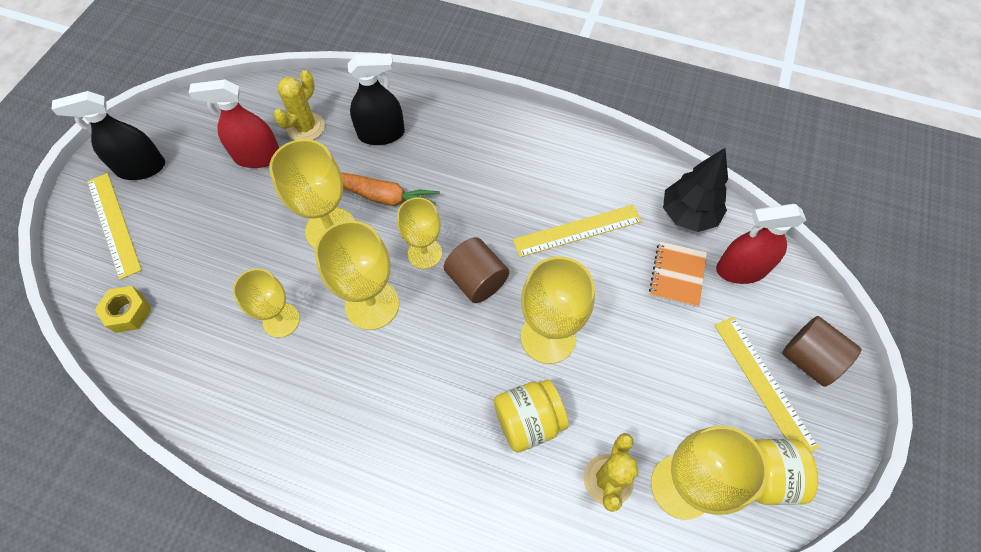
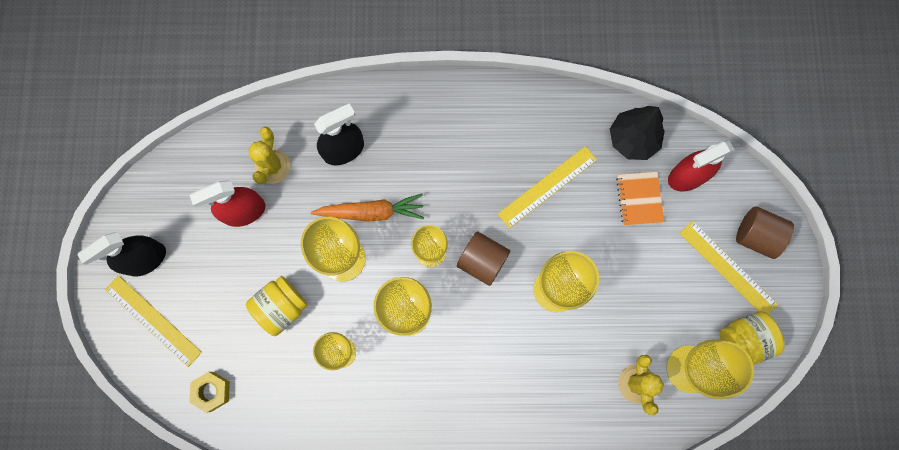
camera: 20 degrees left, 15 degrees up
(528, 421) = (565, 362): yellow jar -> yellow jar (281, 307)

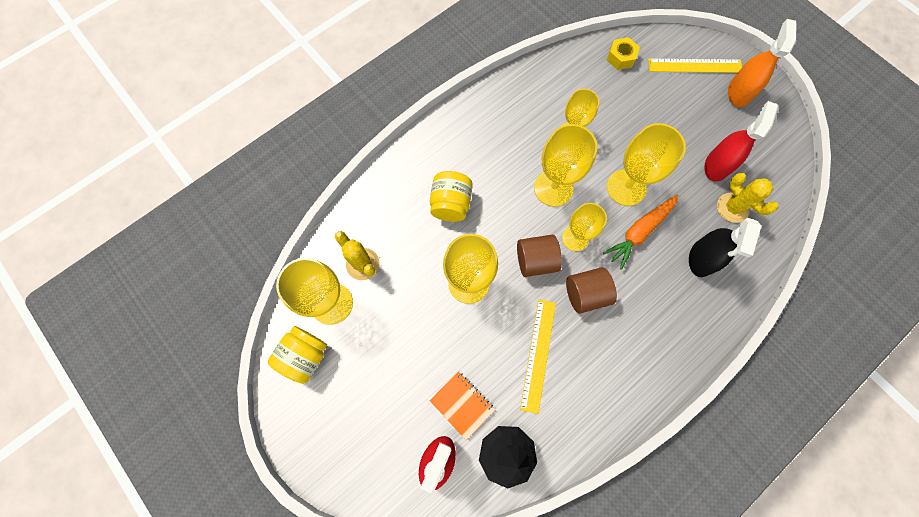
camera: 140 degrees right, 5 degrees down
(145, 259) = (738, 92): black spray bottle -> orange spray bottle
(281, 307) = (631, 130): yellow jar -> yellow jar (451, 204)
(728, 268) = (353, 405): yellow ruler -> none
(756, 236) = (347, 452): brown cylinder -> brown cylinder (585, 294)

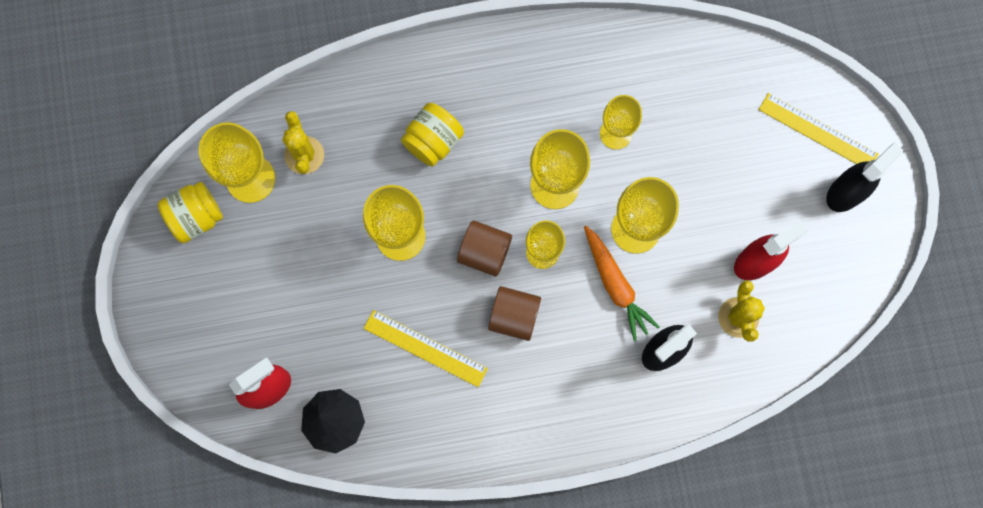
camera: 30 degrees right, 5 degrees up
(462, 405) = (320, 352): orange notebook -> none
(538, 354) = (425, 348): yellow ruler -> yellow ruler turned 75 degrees clockwise
(620, 57) = (736, 74): yellow nut -> none
(639, 232) = (616, 285): orange carrot -> orange carrot turned 105 degrees counterclockwise
(738, 92) = (846, 192): orange spray bottle -> black spray bottle

